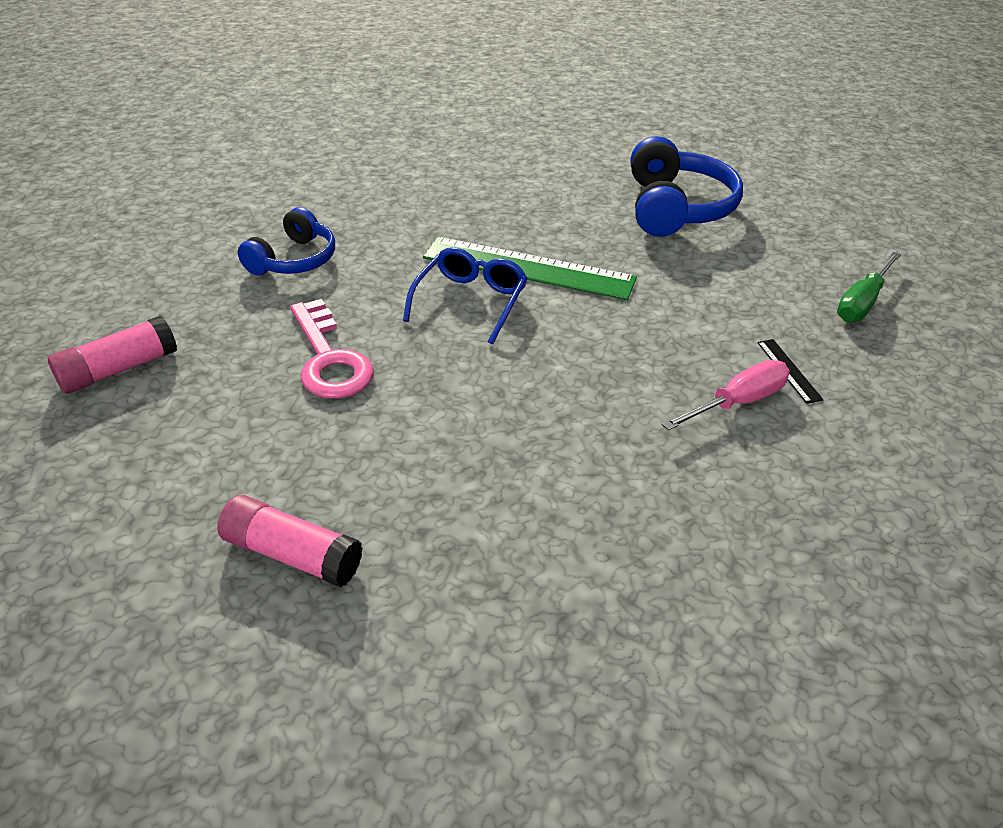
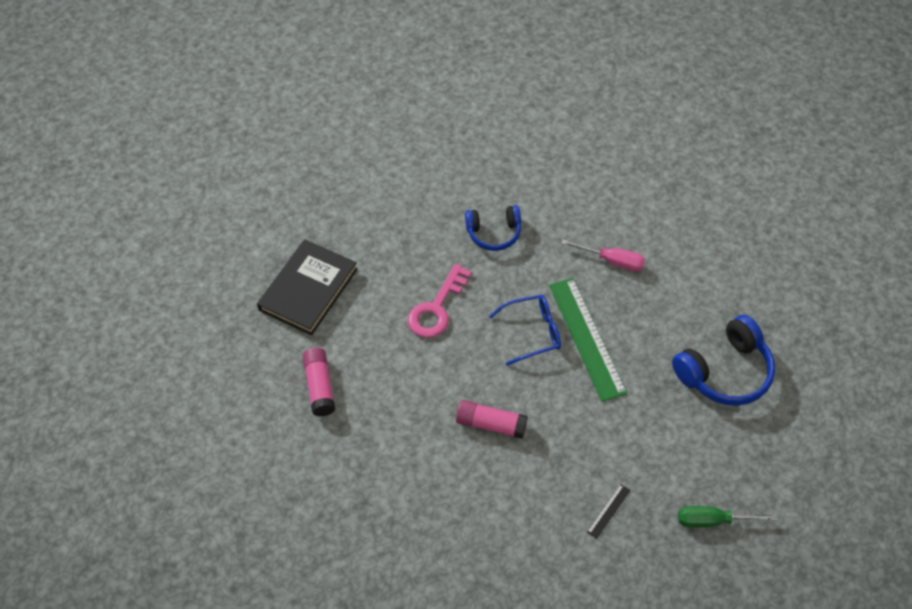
camera: 55 degrees right, 15 degrees up
(110, 470) = (308, 289): none -> black book
(118, 369) = (361, 238): pink glue stick -> pink glue stick (491, 424)
(737, 402) = (559, 499): pink screwdriver -> pink screwdriver (612, 261)

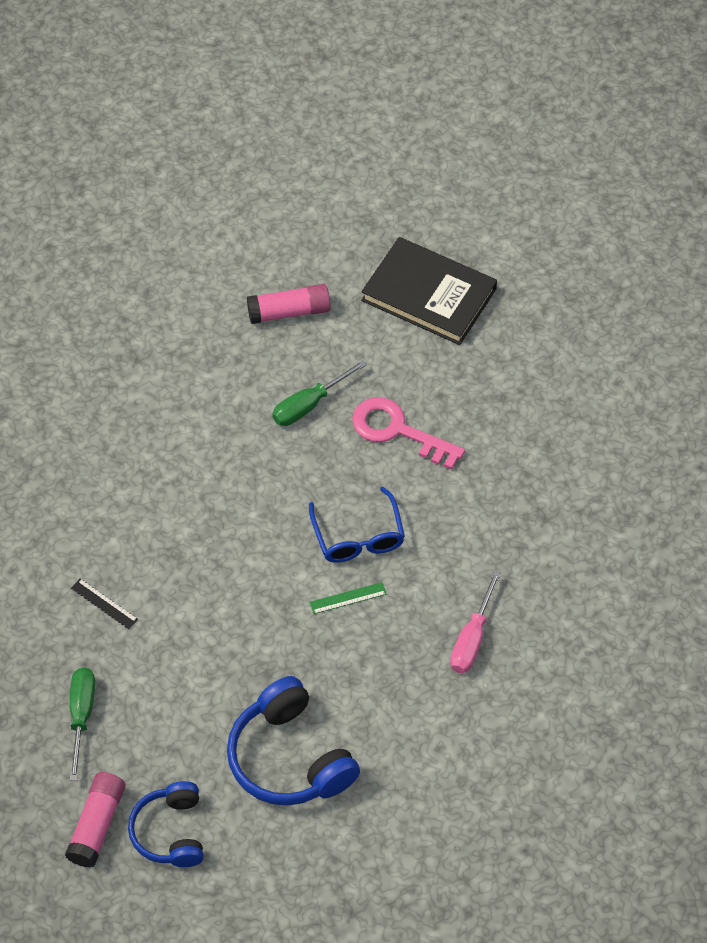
camera: 90 degrees right, 0 degrees up
(412, 369) = (309, 405): none -> green screwdriver
(491, 424) = (228, 486): pink glue stick -> pink glue stick (97, 825)
(494, 233) = (518, 498): blue headphones -> blue headphones (170, 832)
(586, 338) = (348, 598): green ruler -> green ruler, size x0.40

